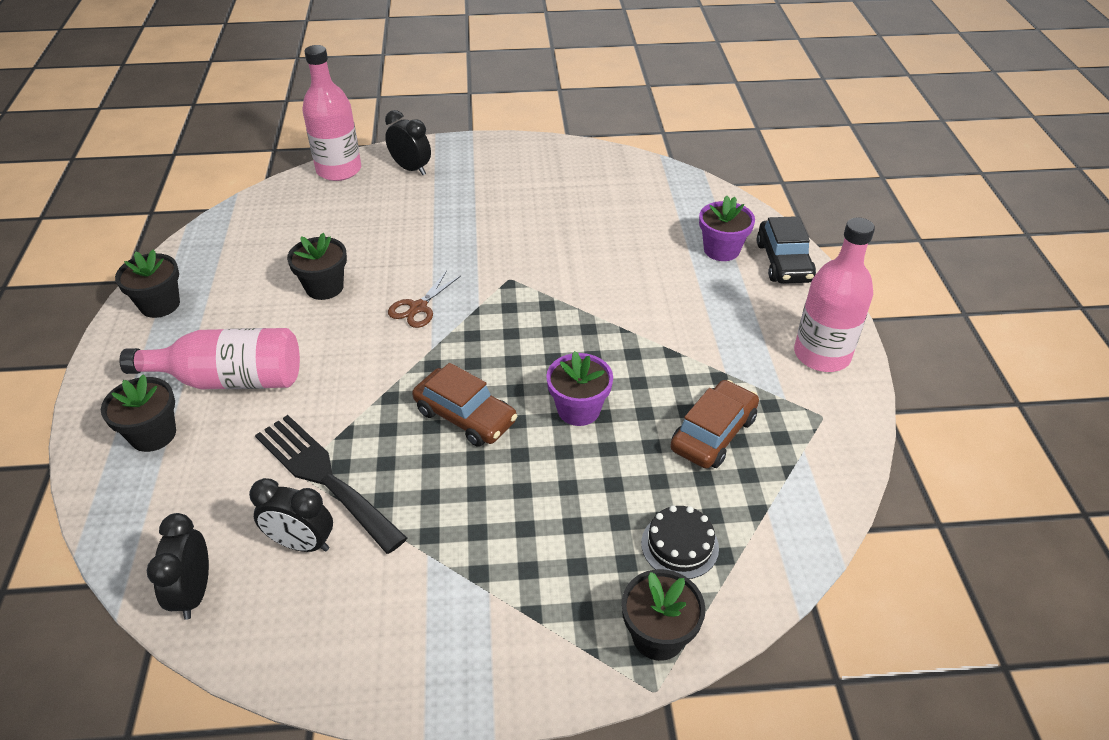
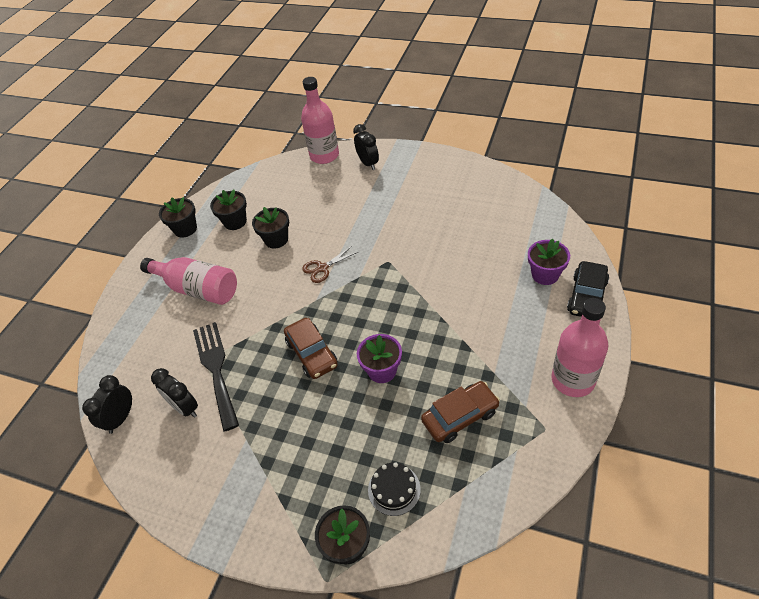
camera: 30 degrees right, 5 degrees up
(153, 434) = (145, 313): black flower pot -> black flower pot (235, 222)

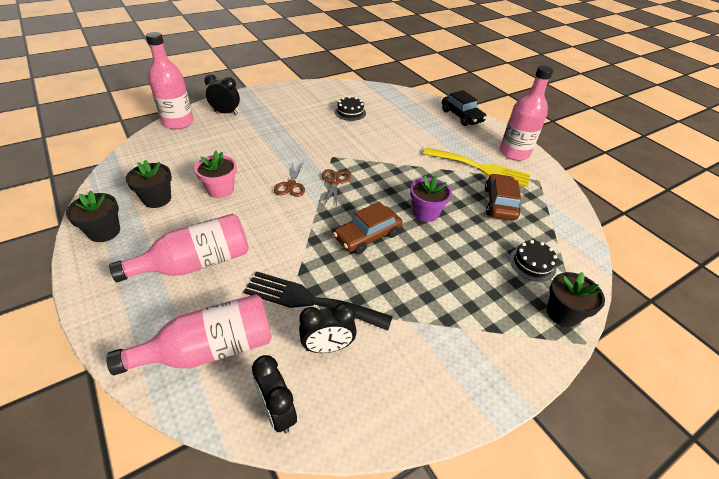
camera: 60 degrees left, 5 degrees down
(140, 352) = (210, 349): none -> pink bottle
(276, 239) = (220, 189): black flower pot -> pink flower pot
(312, 353) = (367, 236): brown car -> brown car turned 135 degrees clockwise
(356, 288) = (335, 182): none -> brown scissors
(471, 221) = (350, 112): none -> black cake
(504, 368) = (480, 168): none -> yellow fork
(545, 275) = (429, 117): purple flower pot -> none

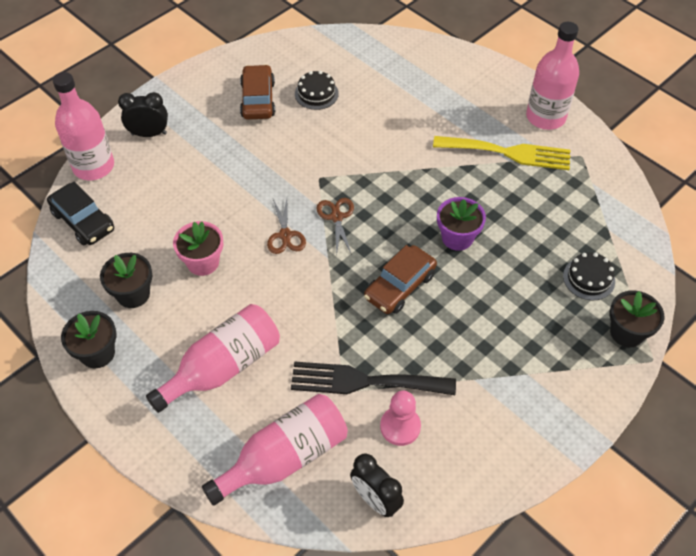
camera: 10 degrees left, 10 degrees up
(327, 347) = (400, 427): black clock -> pink pawn
(461, 116) = (466, 66): black car -> black car (83, 221)
(500, 203) = (540, 203): brown car -> brown car (258, 99)

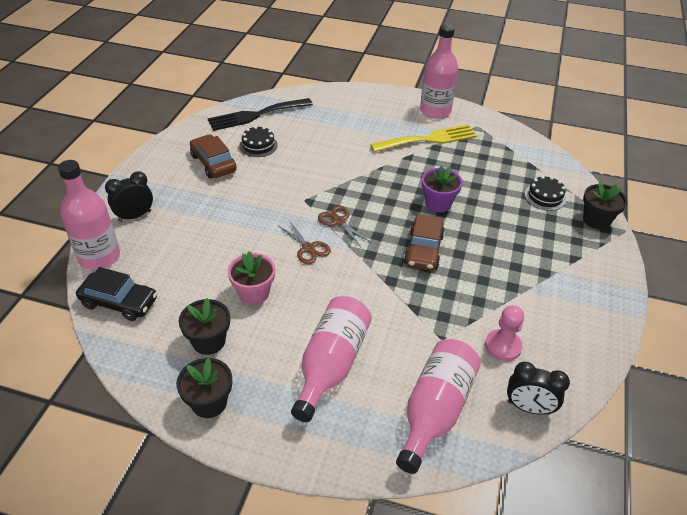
camera: 30 degrees left, 10 degrees down
(364, 381) = (451, 326): black fork -> black fork (256, 115)

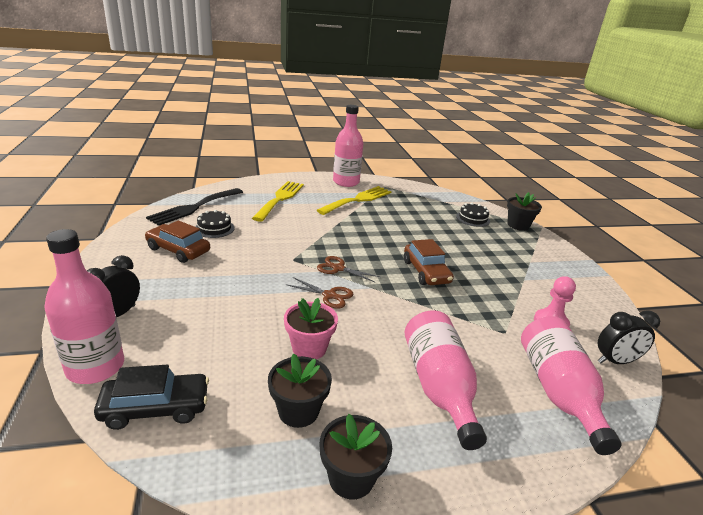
camera: 30 degrees left, 15 degrees down
(345, 121) = (280, 199): none -> yellow fork
(438, 203) = (405, 238): purple flower pot -> none

